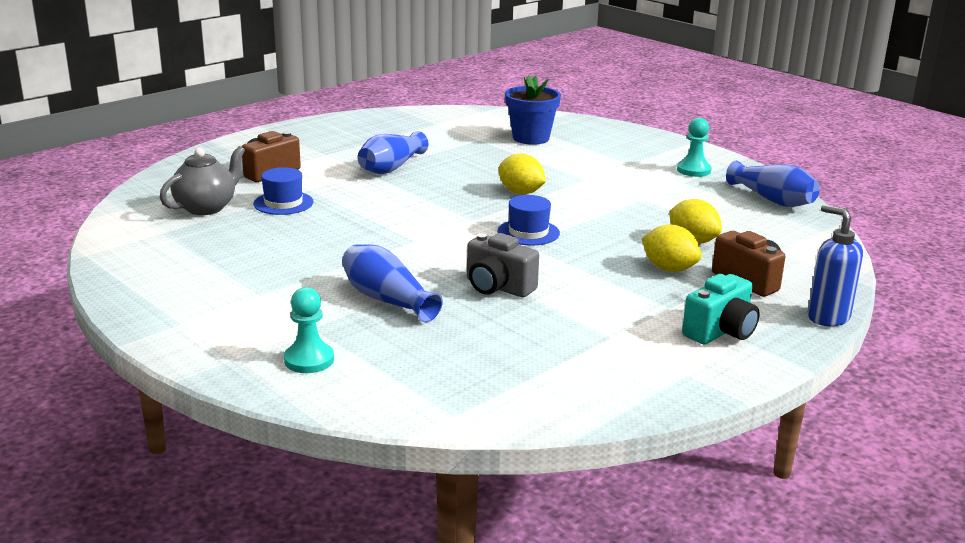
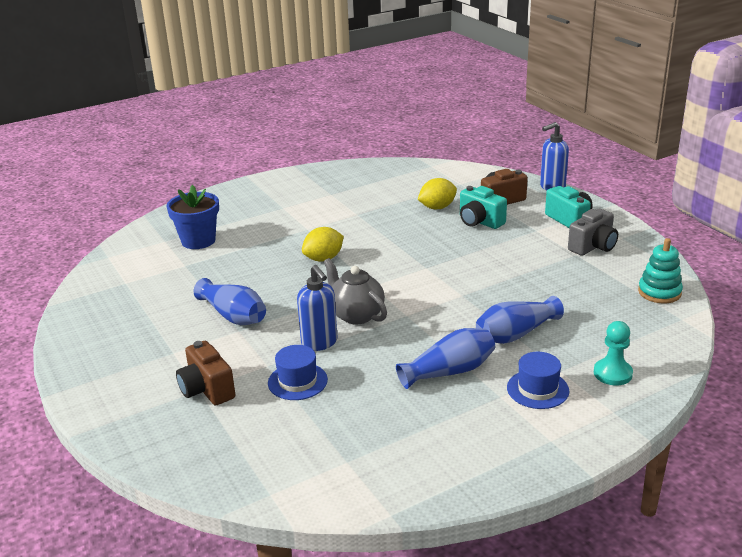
camera: 75 degrees left, 5 degrees up
(206, 208) = (290, 432): grey teapot -> grey teapot (356, 315)
(350, 206) = (319, 343): none -> blue soap dispenser
(498, 287) = (500, 286): grey camera -> grey camera (593, 247)
(525, 400) = (659, 292): none -> turquoise stacking toy
(528, 232) = (405, 264): blue hat -> blue hat (537, 389)
(669, 269) = (479, 222): yellow lemon -> turquoise camera
(693, 170) = (309, 187): turquoise pawn -> none
(772, 200) = (376, 171): blue vase -> blue vase (449, 371)

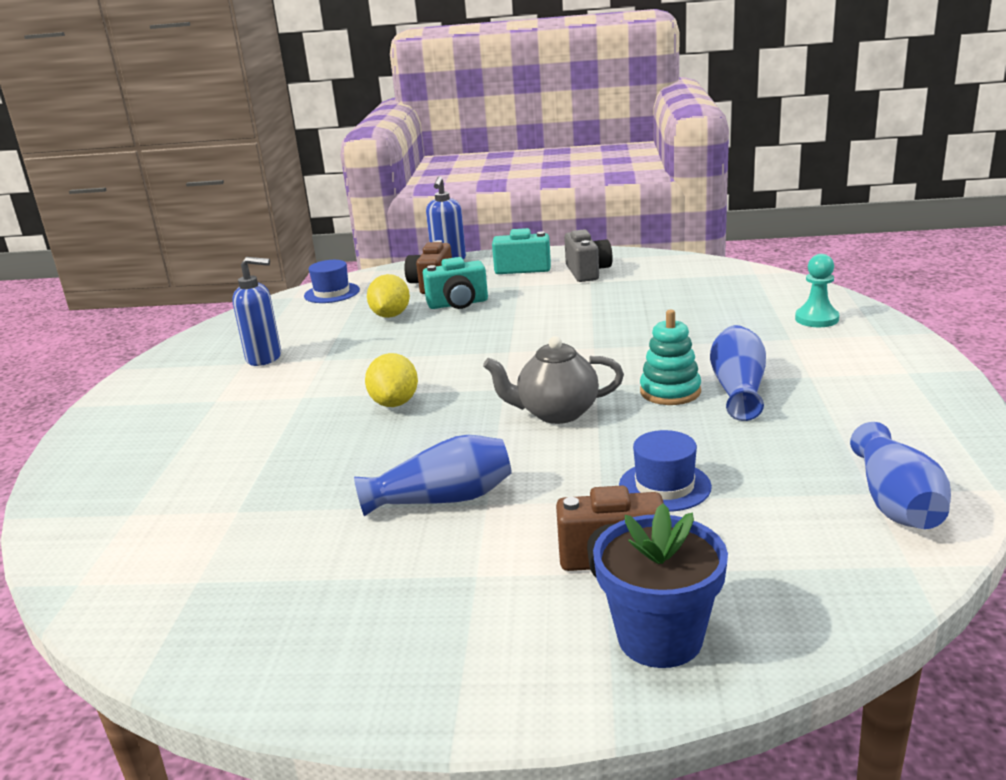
camera: 55 degrees left, 5 degrees down
(198, 241) = (185, 484): blue flower pot -> blue flower pot (660, 638)
(319, 343) = (591, 451): blue soap dispenser -> blue soap dispenser (264, 358)
(516, 334) = (702, 341): blue vase -> blue vase (895, 502)
(537, 389) = (813, 356): blue hat -> blue hat (332, 293)
(659, 292) = (702, 269): turquoise stacking toy -> turquoise stacking toy (670, 392)

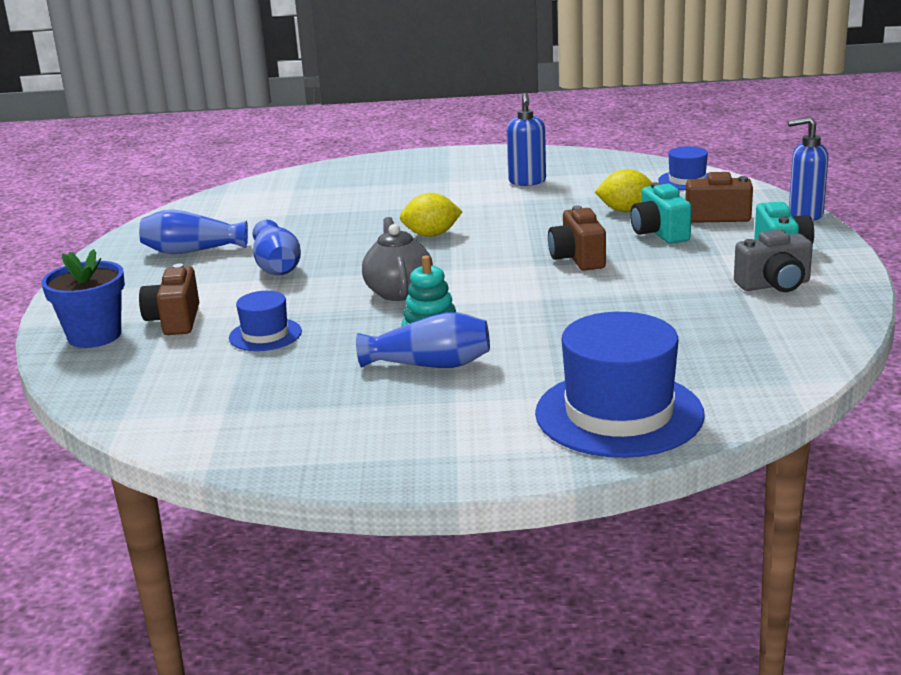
camera: 85 degrees right, 0 degrees up
(503, 333) = (577, 259): none -> brown camera
(816, 319) = (619, 414): turquoise pawn -> blue hat
(895, 502) = (205, 421): blue vase -> blue vase (192, 251)

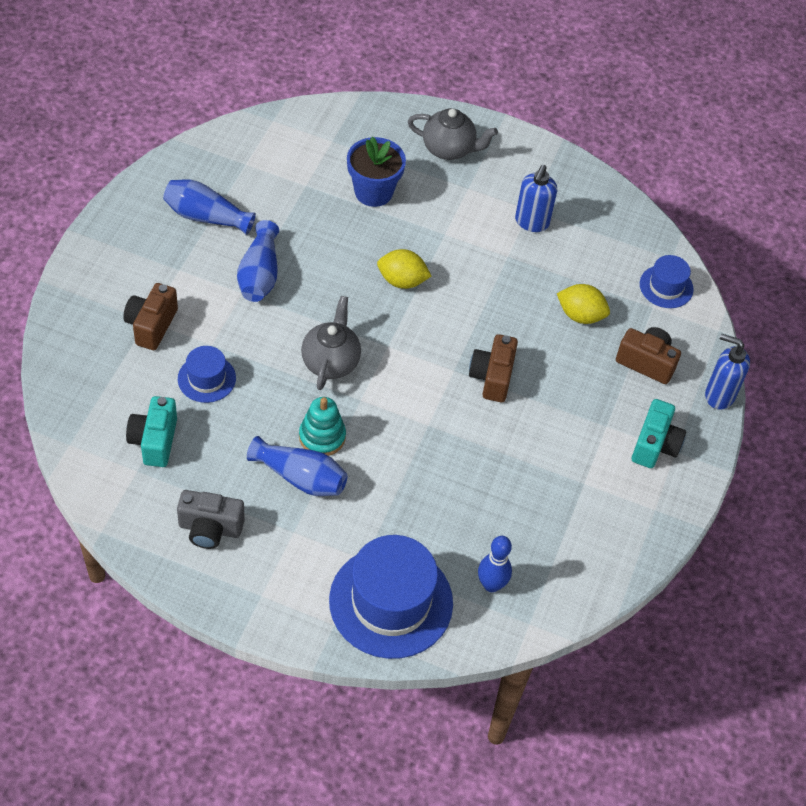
camera: 15 degrees right, 30 degrees up
(94, 336) = (88, 320): blue flower pot -> blue flower pot (373, 192)
(412, 169) = (449, 149): none -> grey teapot
(659, 233) = (581, 367): turquoise camera -> turquoise camera (154, 441)
(719, 371) = (491, 585): none -> blue bowling pin
(774, 285) = (613, 491): grey camera -> grey camera (210, 528)

